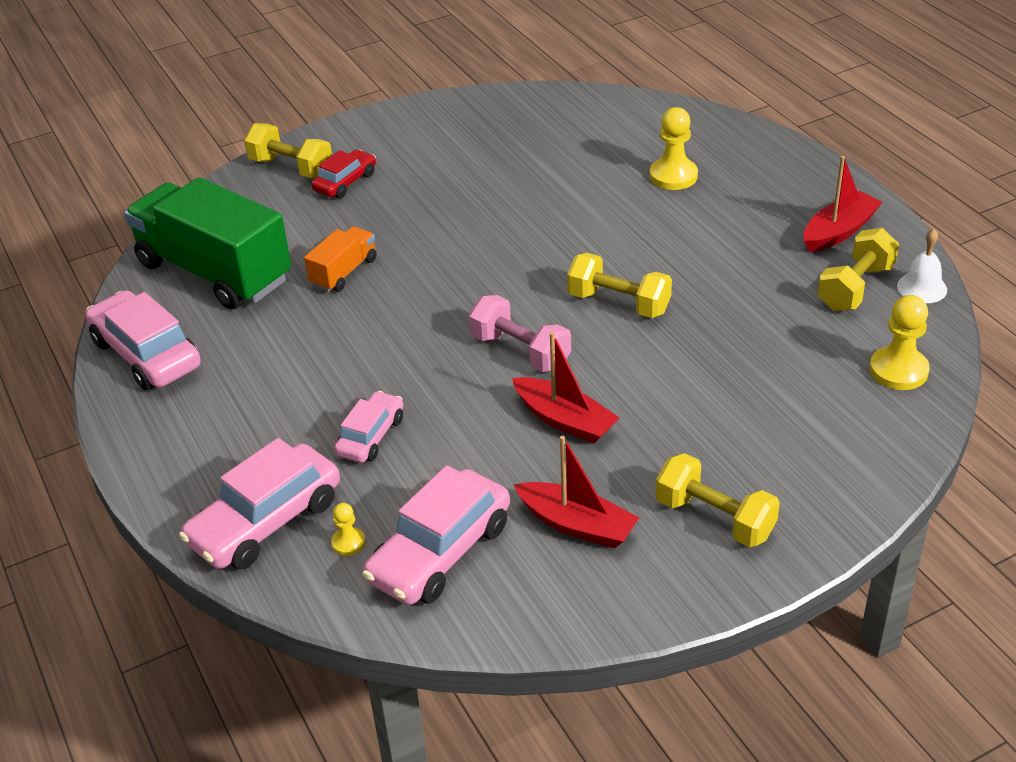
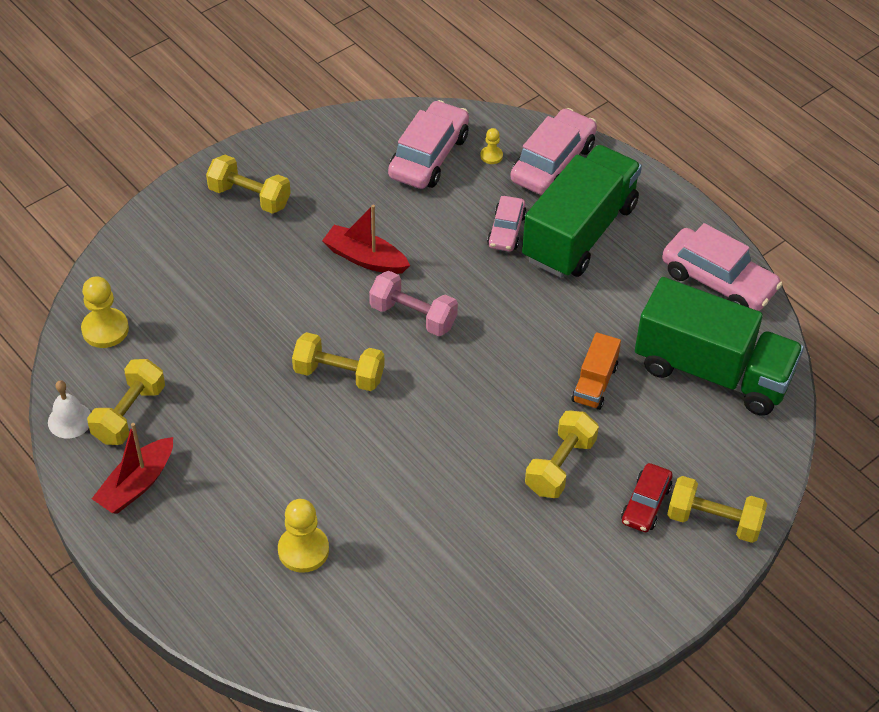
camera: 165 degrees right, 10 degrees up
(278, 424) = (579, 232): none -> green truck
(411, 213) = (560, 466): none -> yellow dumbbell
(577, 525) = (342, 183): red boat -> none

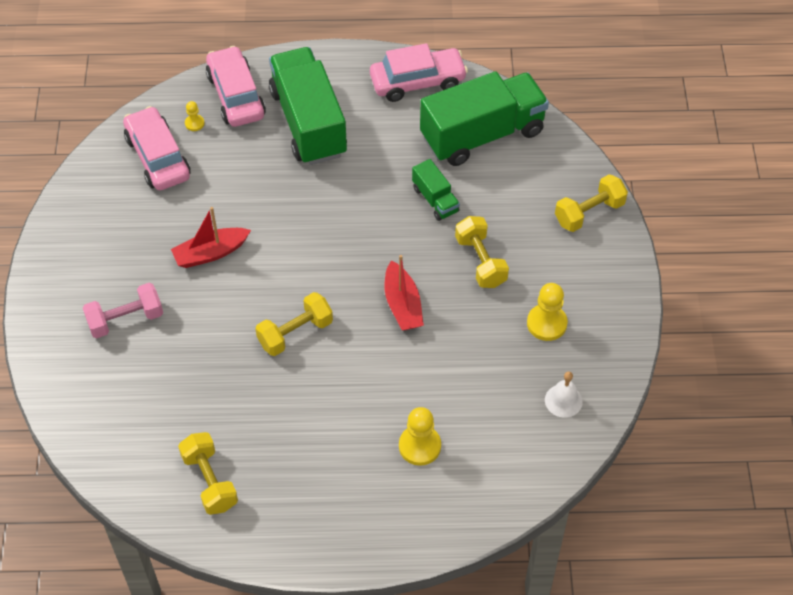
camera: 50 degrees left, 5 degrees up
(70, 420) = (179, 523): white bell -> white bell (563, 400)
(105, 329) = (117, 450): yellow pawn -> yellow pawn (546, 323)
(136, 484) = (276, 514): red boat -> red boat (402, 305)
(249, 197) = (84, 284): yellow dumbbell -> none
(413, 316) = (287, 259): pink dumbbell -> pink dumbbell (125, 319)
(506, 230) = (267, 159): pink car -> none
(594, 383) = (435, 200): orange truck -> green truck
(646, 504) = (547, 237): red car -> none

